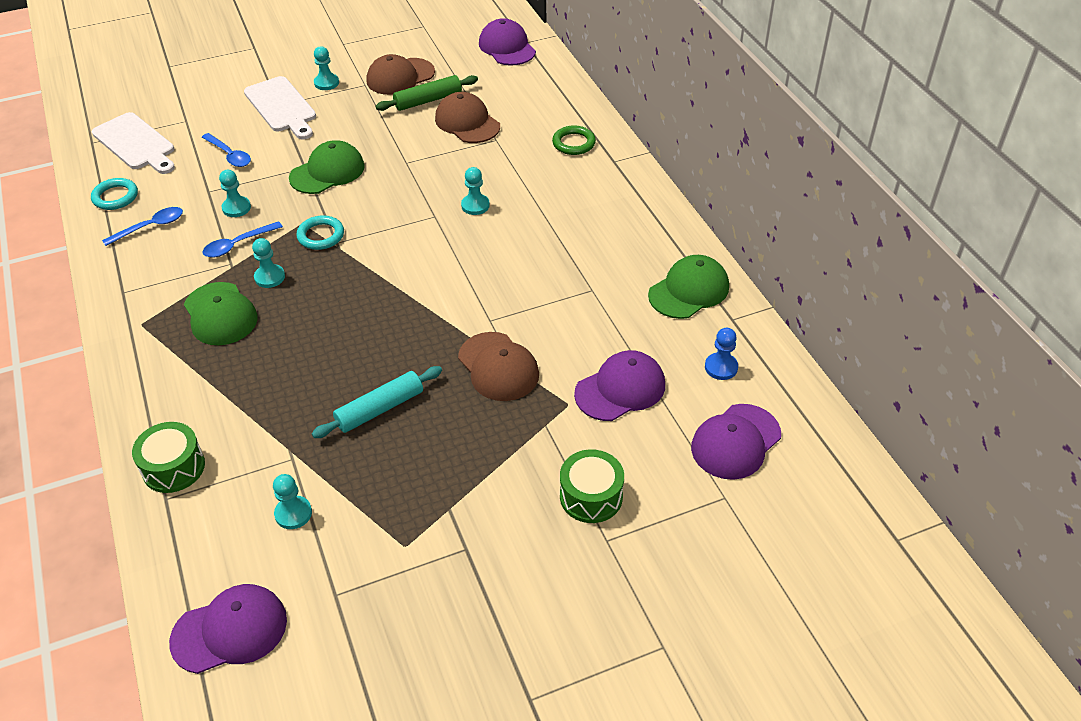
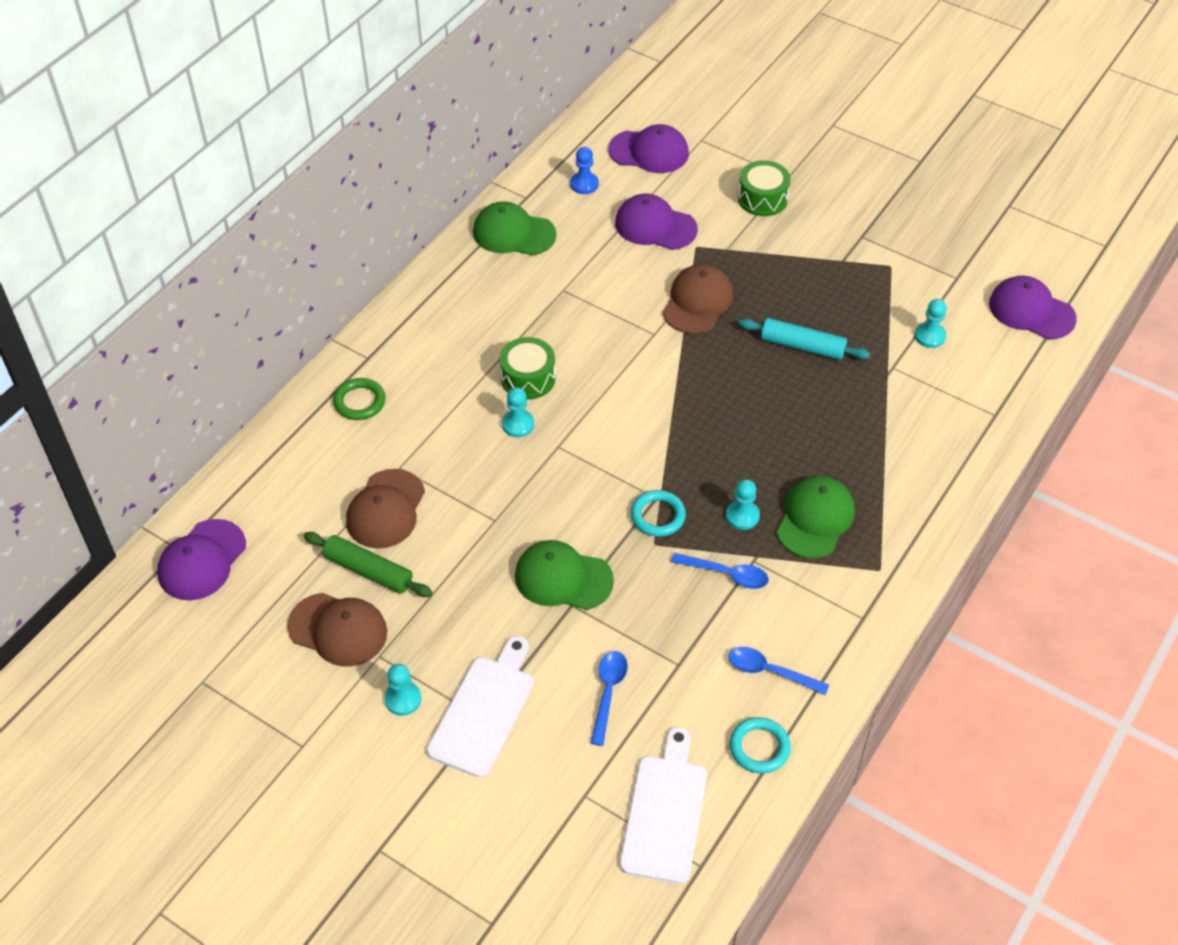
camera: 125 degrees left, 5 degrees up
(173, 467) = (970, 430): green drum -> green drum (528, 378)
(236, 208) = (680, 617): turquoise pawn -> none

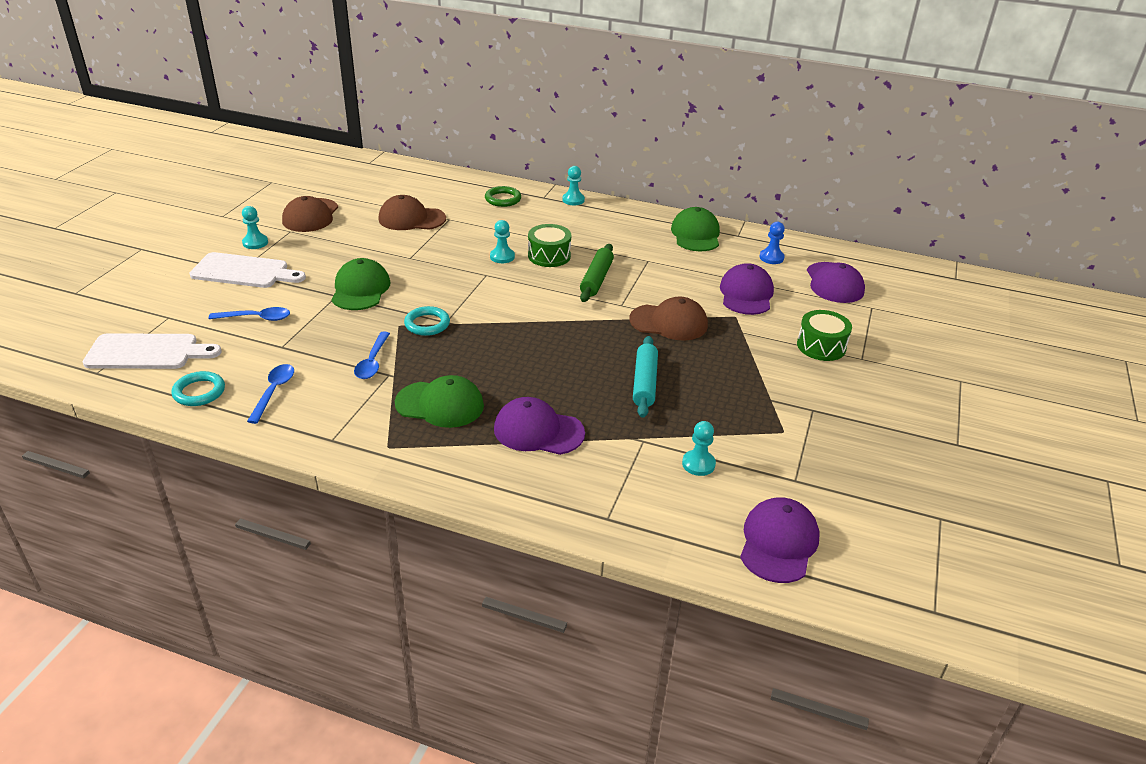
camera: 75 degrees right, 15 degrees down
(202, 560) = (361, 170): purple cap -> purple cap (538, 431)
(368, 571) = (359, 219): green rolling pin -> green rolling pin (596, 279)
(742, 516) = (435, 365): turquoise pawn -> turquoise pawn (573, 200)

